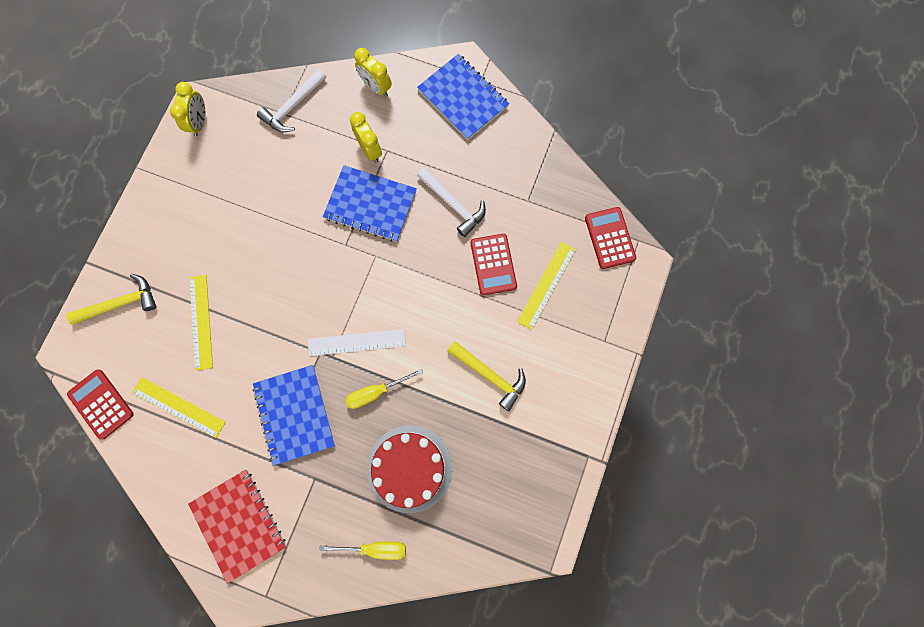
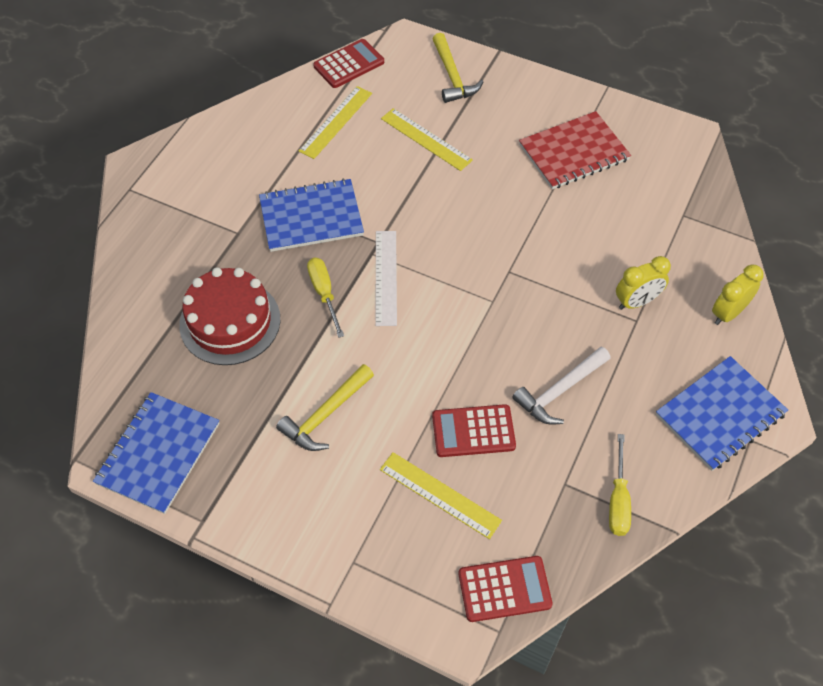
camera: 95 degrees right, 20 degrees down
(199, 122) = (666, 138): yellow clock -> none
(201, 322) = (426, 139): yellow ruler -> yellow ruler turned 45 degrees clockwise
(239, 524) = (206, 169): red notebook -> red notebook (573, 152)
(293, 107) = (692, 225): white hammer -> none
(370, 204) = (561, 299): blue notebook -> blue notebook (158, 453)
(375, 548) = (151, 284): yellow screwdriver -> yellow screwdriver (618, 500)

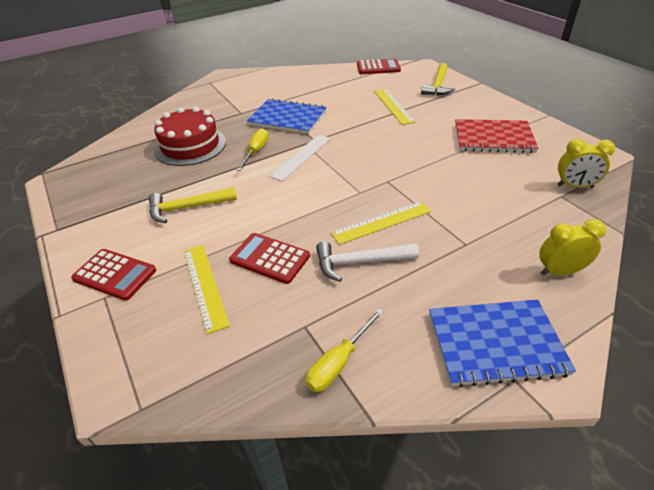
camera: 35 degrees right, 15 degrees down
(158, 453) = (80, 187): blue notebook -> none
(336, 122) = (346, 86): yellow ruler -> yellow ruler (382, 222)
(504, 589) = (179, 378): red calculator -> red calculator (115, 274)
(636, 302) = (475, 233): yellow clock -> yellow clock (575, 186)

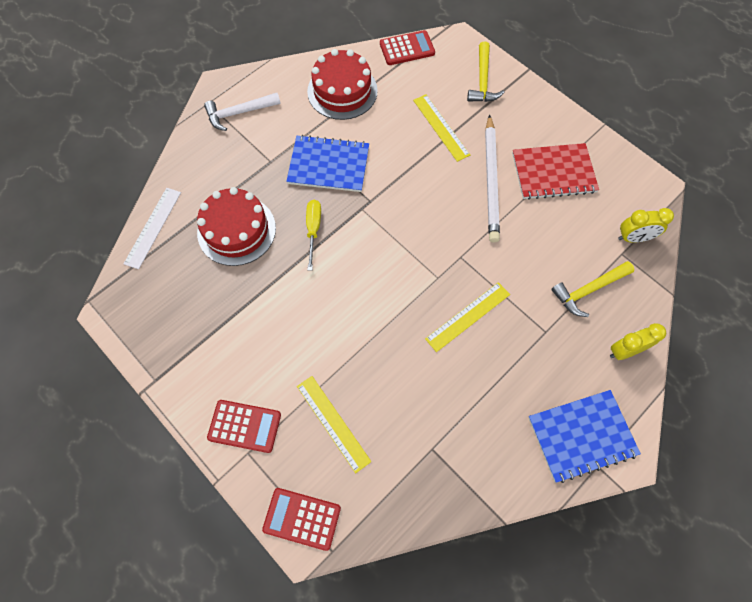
camera: 15 degrees left, 25 degrees up
(187, 208) = (275, 328): yellow hammer -> yellow hammer (588, 290)
(270, 258) = (379, 380): red calculator -> red calculator (302, 518)
(301, 157) = (364, 231): white ruler -> white ruler (153, 227)
(317, 83) = (342, 91): none -> red cake
(339, 362) = (468, 478): yellow screwdriver -> none
(359, 262) = (459, 370): white hammer -> white hammer (239, 113)
(431, 138) = (491, 180): none -> white pencil

